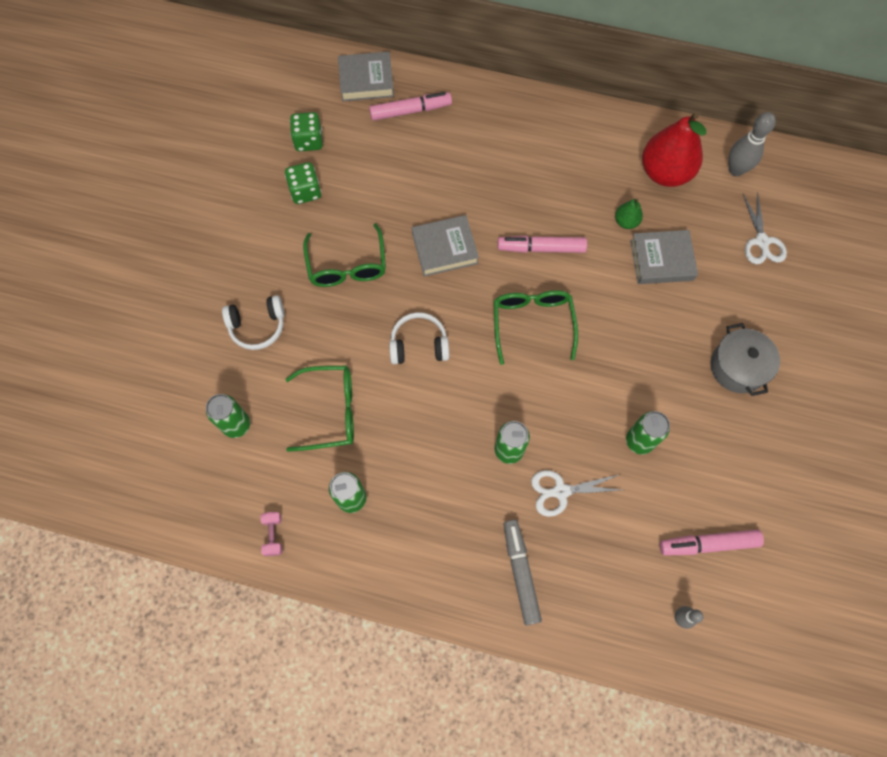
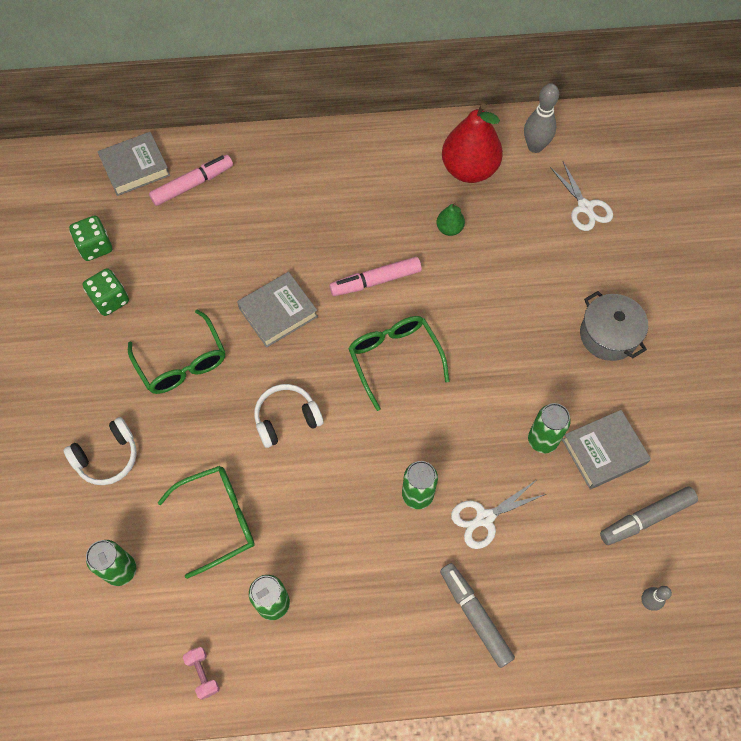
camera: 20 degrees left, 5 degrees down
(661, 260) = (497, 255): grey book -> grey book (603, 451)
(708, 544) = (646, 518): pink marker -> grey marker

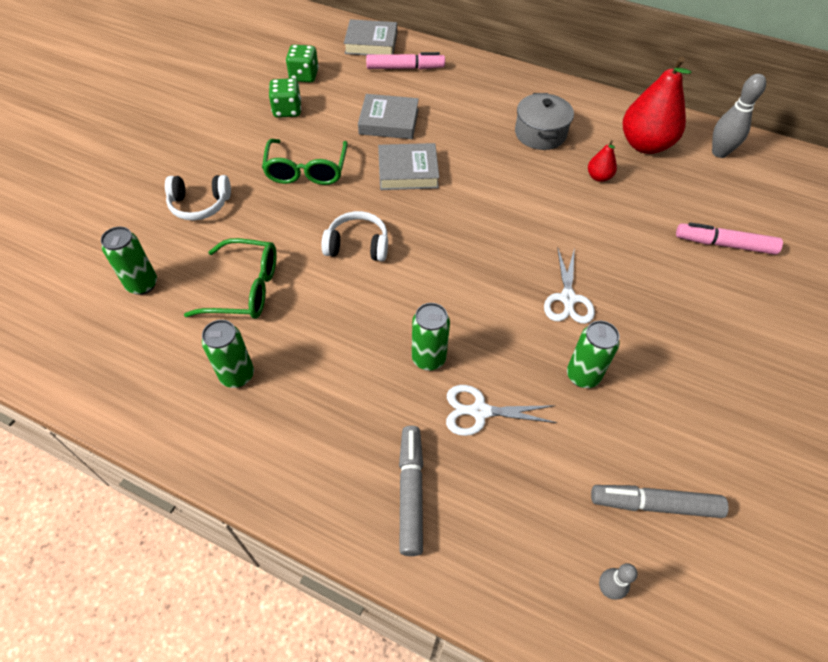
camera: 30 degrees right, 10 degrees down
(203, 674) = (136, 396): pink dumbbell -> none
(375, 281) = (506, 185): pink marker -> pink marker (724, 244)
(394, 358) = (483, 245): green glasses -> none
(449, 229) = (598, 177): green pear -> red pear
(585, 207) = (743, 213): white scissors -> white scissors (568, 298)
(603, 451) = (642, 418): grey book -> grey book (389, 121)
(608, 335) = (708, 322): grey pot -> grey pot (540, 133)

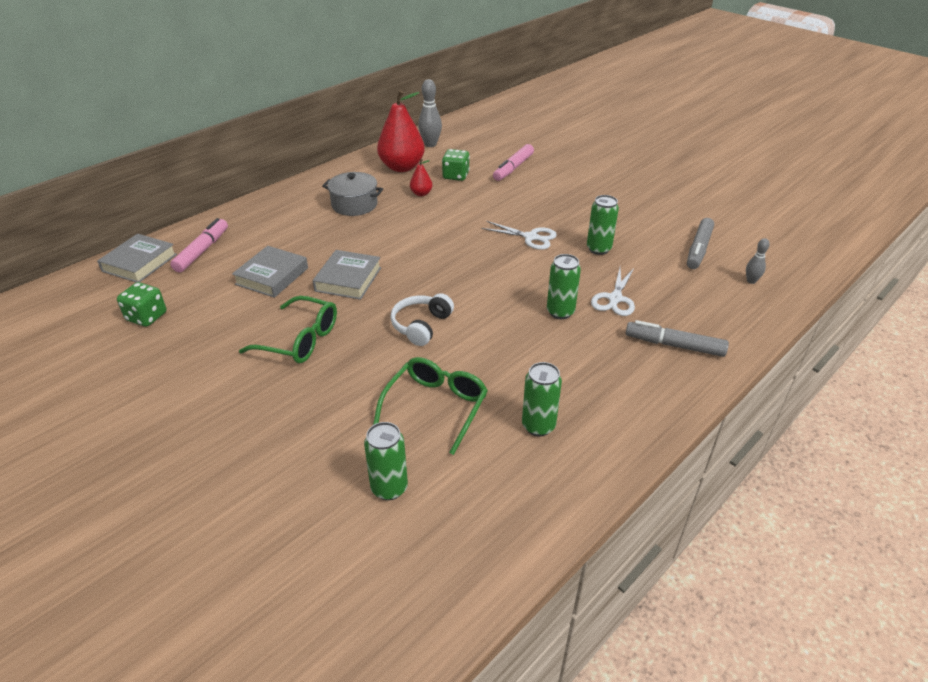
camera: 70 degrees left, 15 degrees down
(200, 205) = (294, 427): white headphones -> none
(287, 110) = (194, 338): green dice -> green dice (455, 176)

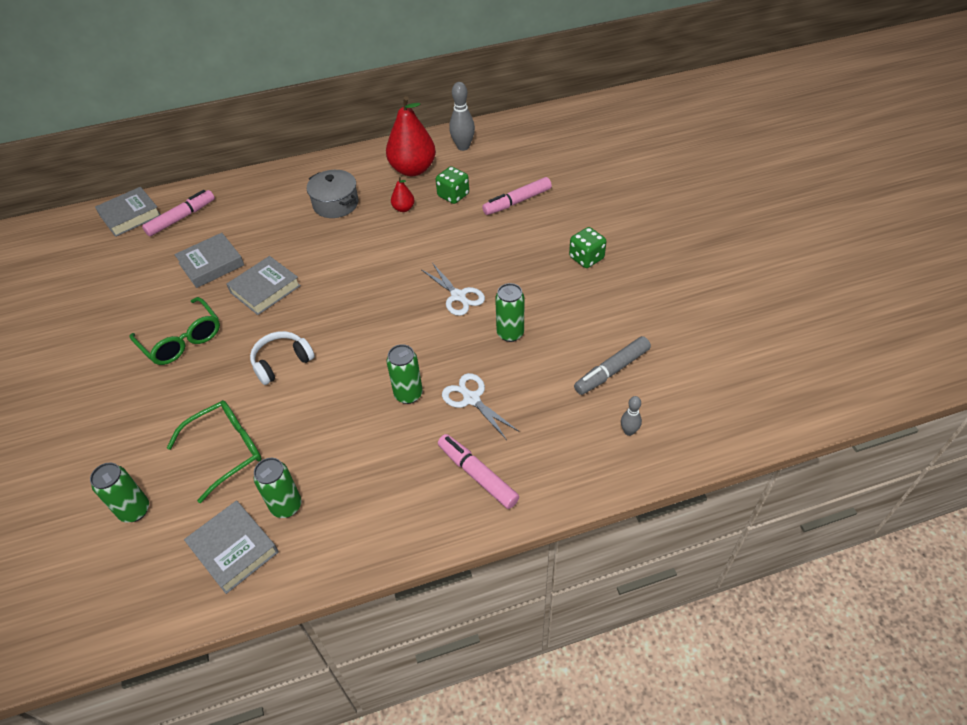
camera: 30 degrees right, 10 degrees up
(147, 317) = (97, 274): green dice -> green dice (586, 258)
(523, 477) = (234, 549): none -> grey book
(615, 298) = (471, 399): white scissors -> white scissors turned 90 degrees clockwise
(674, 345) = (477, 475): grey marker -> pink marker

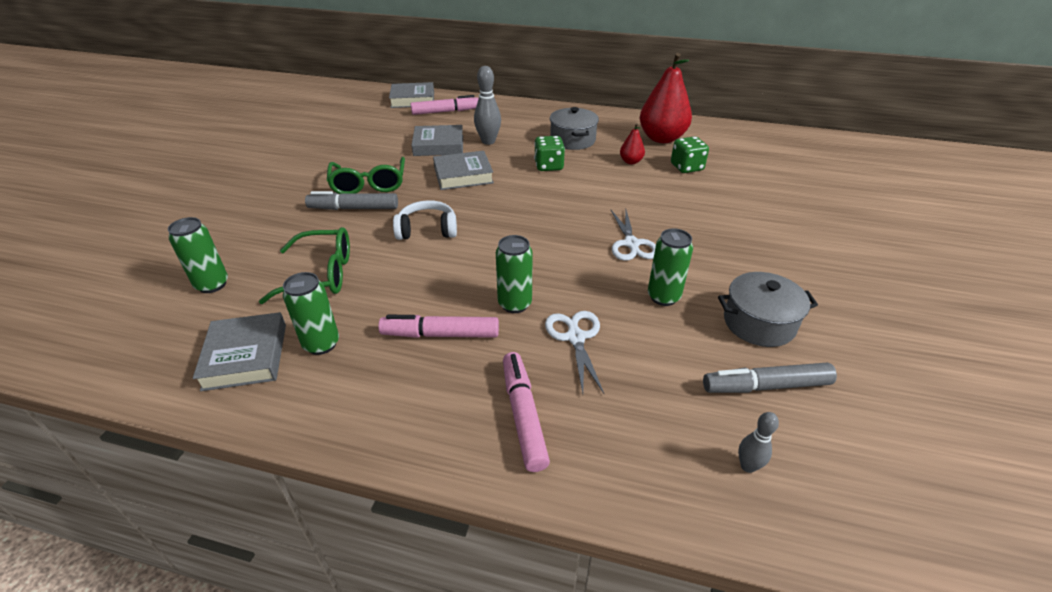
camera: 30 degrees right, 10 degrees down
(192, 372) = (353, 208): none -> grey marker
(463, 147) = (723, 137): grey bowling pin -> grey bowling pin (488, 141)
(517, 201) = (751, 192): pink marker -> pink marker (440, 334)
(584, 323) = (759, 323): none -> grey pot
(586, 258) = (801, 264): green dice -> green dice (548, 166)

